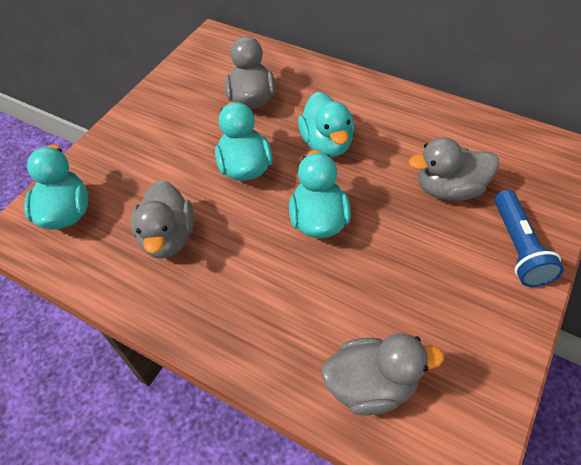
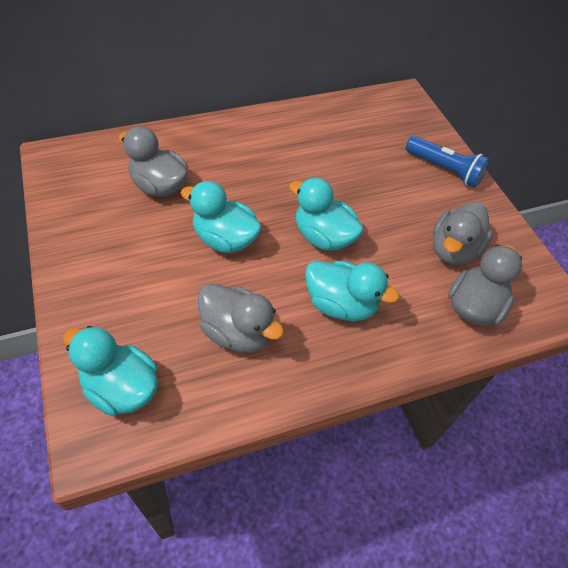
camera: 55 degrees left, 0 degrees up
(327, 143) = (261, 182): turquoise duck -> turquoise duck (341, 304)
(448, 189) = (371, 161): grey duck -> grey duck (453, 250)

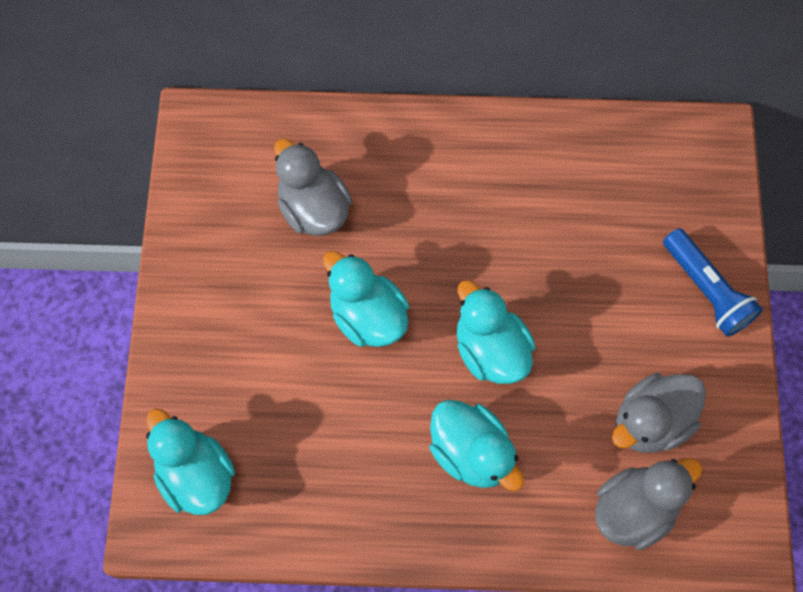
camera: 25 degrees right, 15 degrees up
(237, 332) = (338, 449): grey duck -> none

